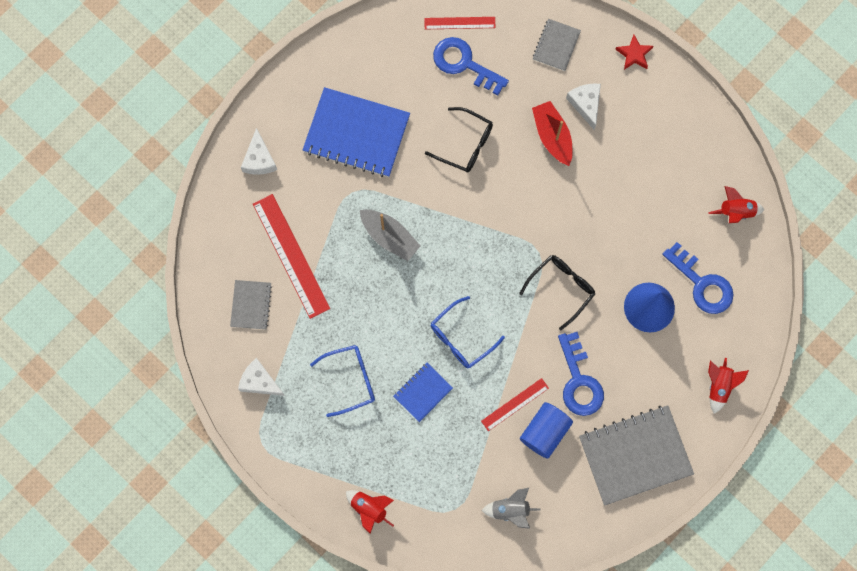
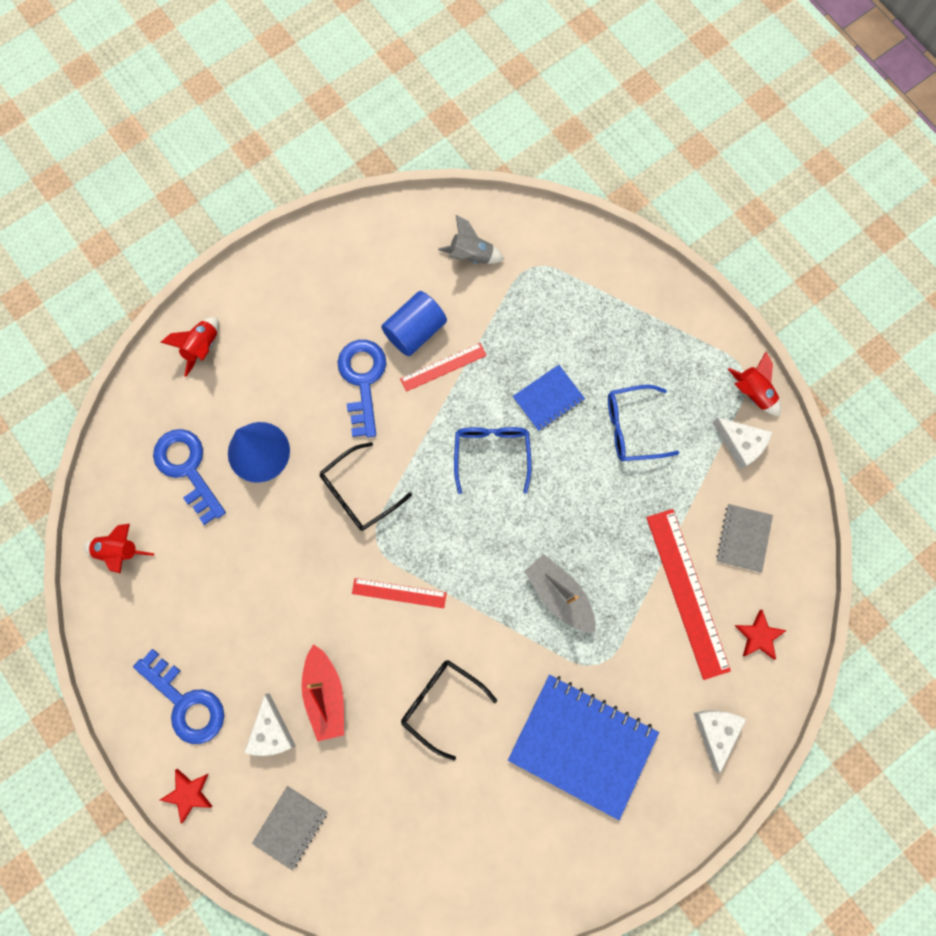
camera: 170 degrees left, 0 degrees up
(233, 233) = (758, 636): none -> red star
(369, 509) = (629, 282): red rocket -> red rocket (752, 392)
(459, 23) = (416, 887): red ruler -> red ruler (399, 593)
(461, 338) = (492, 454): blue glasses -> blue glasses turned 60 degrees counterclockwise
(464, 64) = (421, 822): blue key -> blue key (186, 702)
(635, 455) = (318, 289): grey notebook -> none

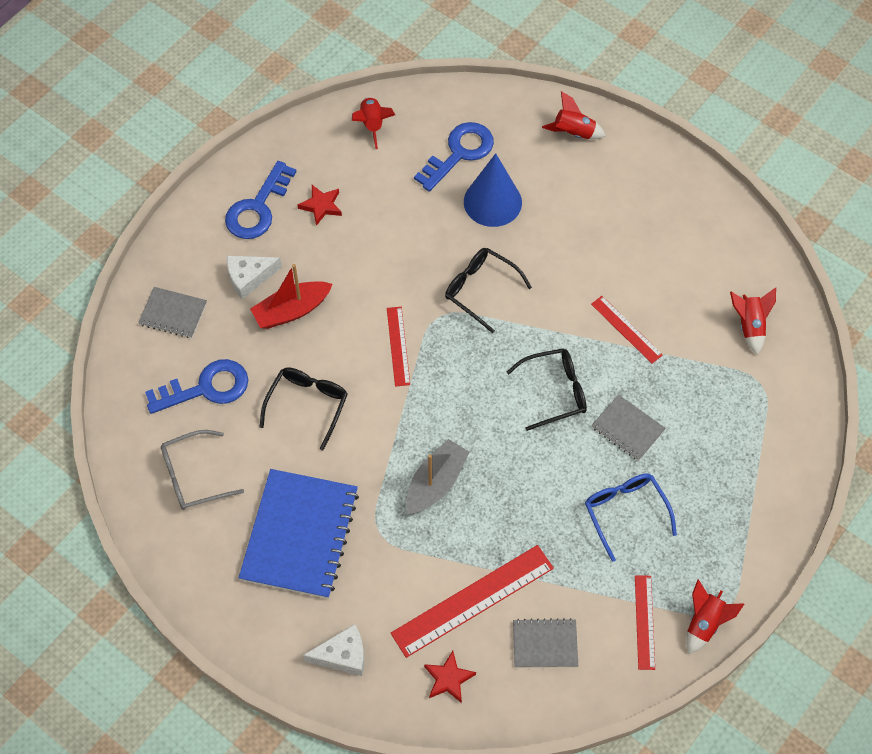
camera: 75 degrees right, 15 degrees down
(188, 793) = (183, 231): red star -> red star (321, 206)
(362, 380) = (589, 266): blue key -> blue key (206, 388)
(415, 331) = (653, 297): blue cylinder -> none
(471, 255) = (749, 325): grey rocket -> red rocket
(491, 843) = (193, 476): none -> grey glasses
(492, 454) = (555, 392): blue glasses -> black glasses
(548, 398) = (628, 429): blue notebook -> grey notebook
(740, 444) = (644, 622): white cheese -> red ruler

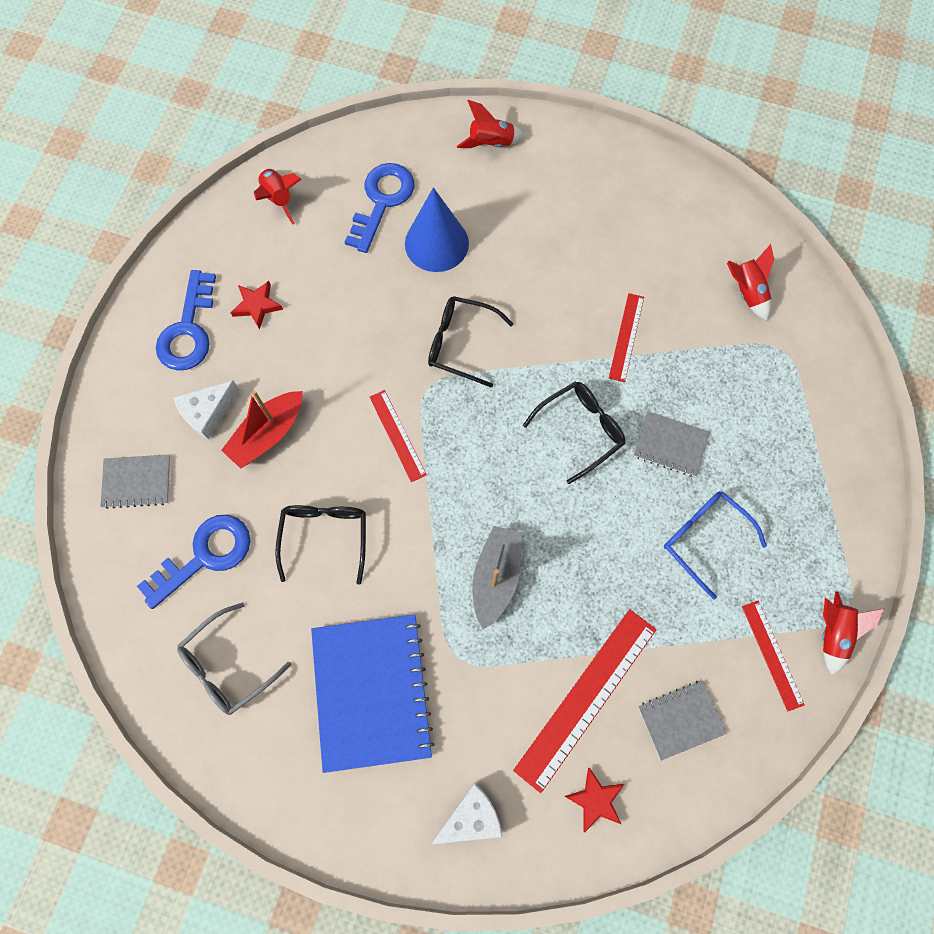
camera: 20 degrees left, 10 degrees up
(626, 329) = (626, 337): red ruler -> red ruler turned 75 degrees clockwise

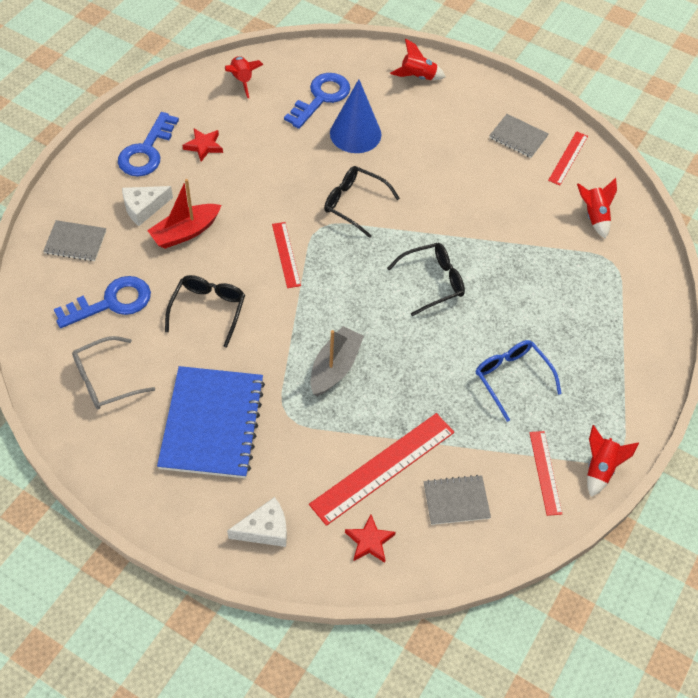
camera: 10 degrees right, 15 degrees down
(626, 337) = (487, 227): red ruler -> red ruler (568, 158)
(670, 445) = (502, 308): grey notebook -> grey notebook (518, 137)

